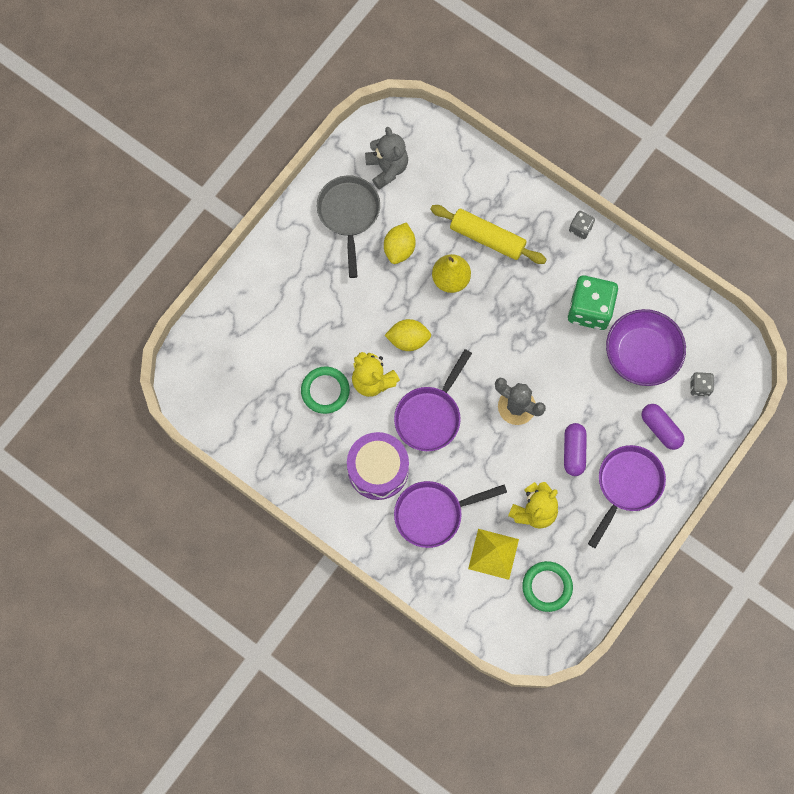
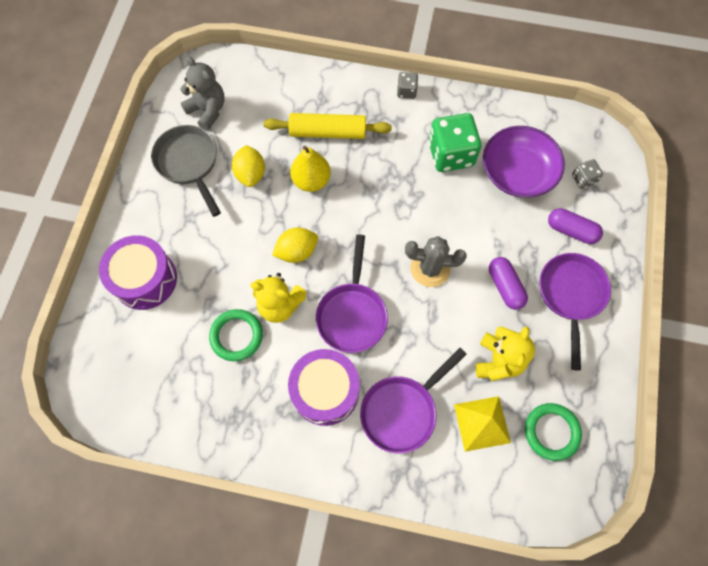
camera: 25 degrees left, 5 degrees down
(269, 307) = (145, 279): none -> purple drum

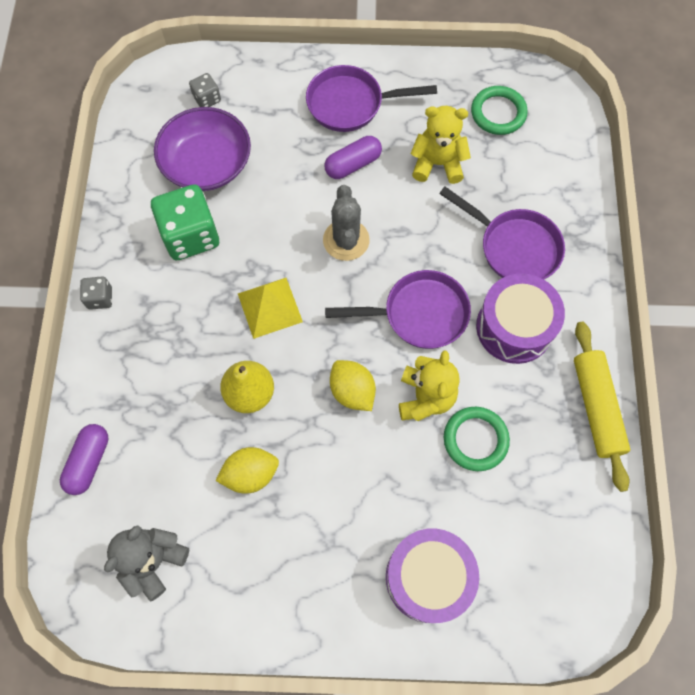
camera: 100 degrees left, 0 degrees up
(189, 163) = (245, 565): grey pan -> none
(328, 132) = (173, 386): yellow rolling pin -> yellow rolling pin (596, 407)
(482, 423) = (506, 173): yellow pyramid -> yellow pyramid (270, 307)
(571, 230) = (274, 107): purple capsule -> purple capsule (89, 462)

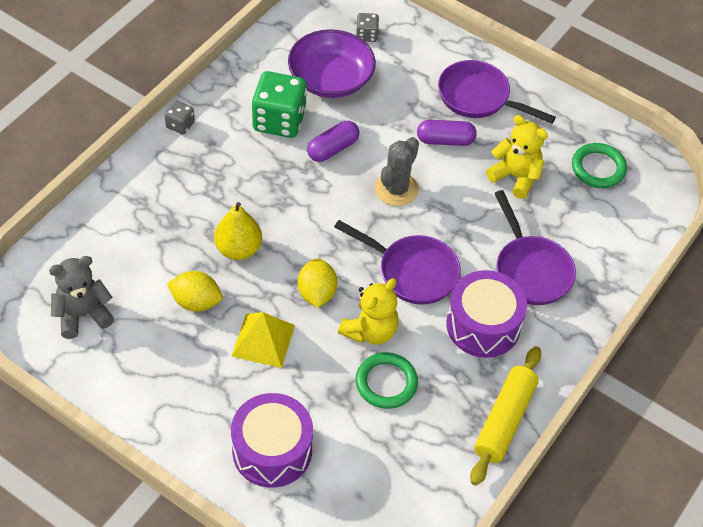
camera: 30 degrees right, 15 degrees down
(89, 462) = (89, 225): purple capsule -> purple capsule (333, 149)
(270, 307) = (299, 201): yellow pyramid -> yellow pyramid (263, 340)

